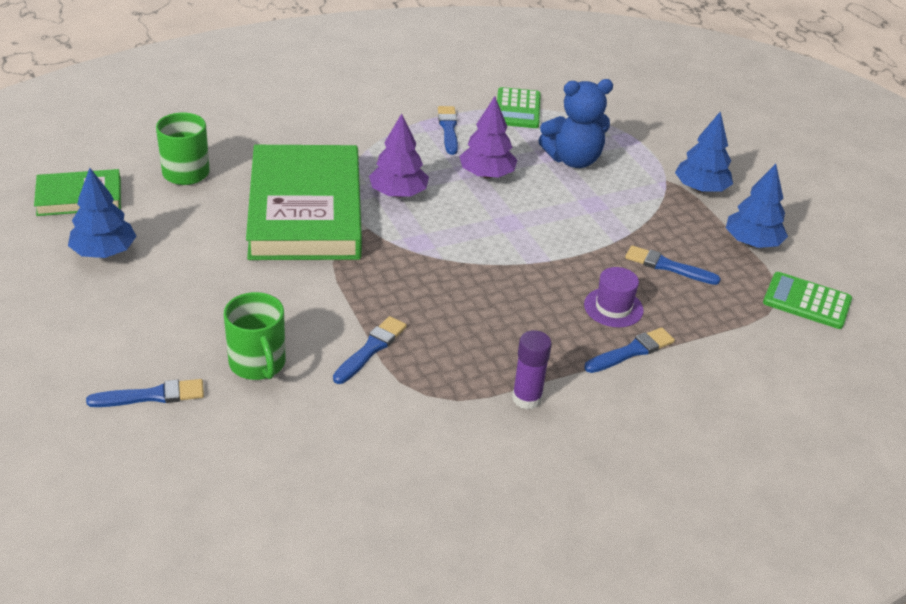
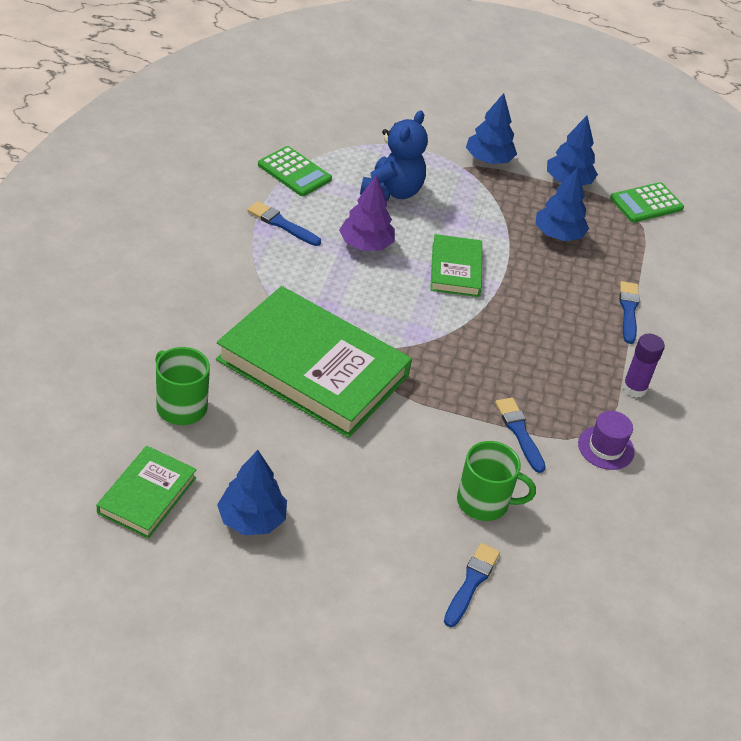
camera: 55 degrees left, 5 degrees up
(398, 193) = (342, 304): purple tree -> none
(528, 230) = (455, 269): none -> green book
(613, 307) = (578, 288): purple hat -> purple hat (606, 448)
(667, 266) = (558, 235): blue brush -> blue tree

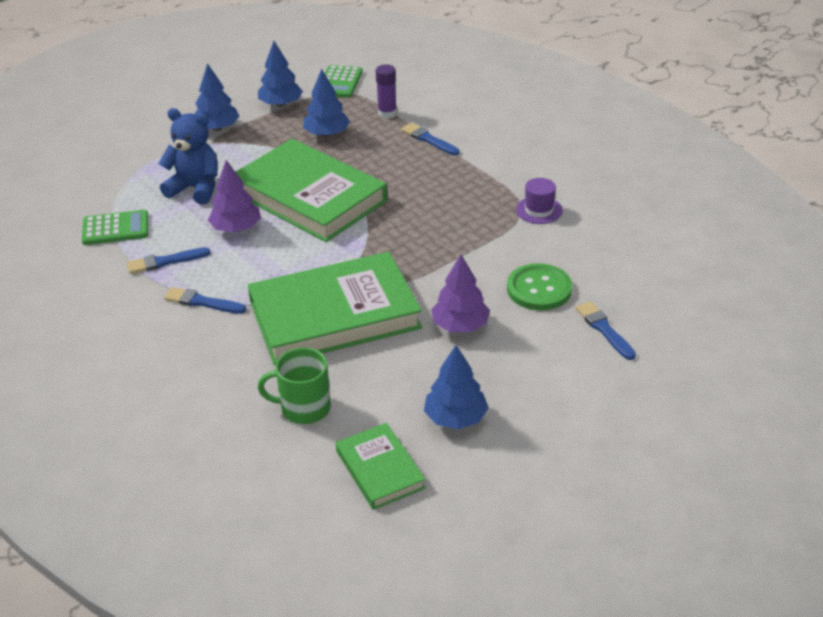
camera: 45 degrees left, 5 degrees down
(377, 465) = (460, 326): none -> purple tree
(392, 191) = (195, 189): blue teddy bear -> blue teddy bear turned 45 degrees counterclockwise
(455, 269) = (309, 197): green book -> green book, size x2.01
(484, 502) = (539, 289): green mug -> green button
(519, 432) = (491, 242): blue brush -> blue brush (202, 302)
(634, 388) = (499, 172): purple glue stick -> purple glue stick (387, 113)

